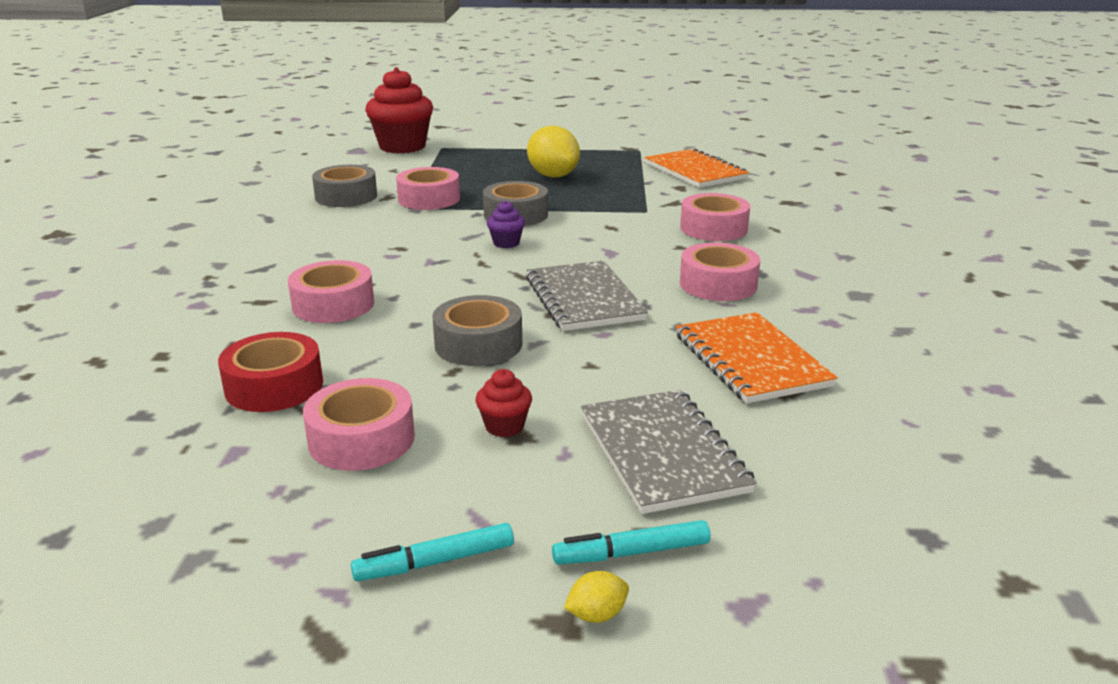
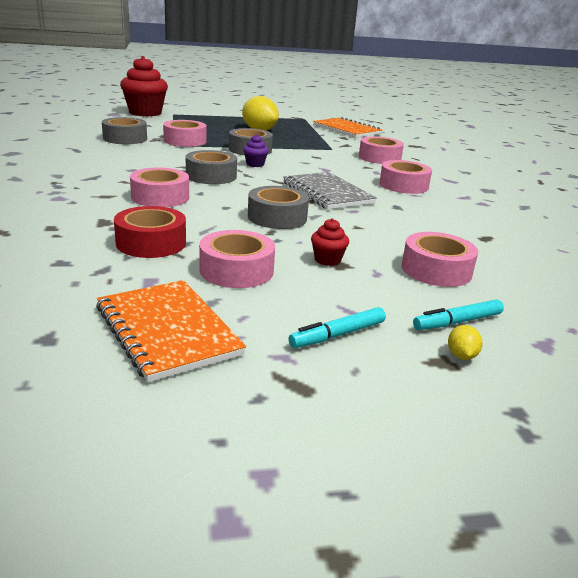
camera: 15 degrees left, 0 degrees up
(428, 266) = (211, 176): none -> grey tape
(596, 615) = (461, 355): yellow lemon -> yellow lemon turned 45 degrees counterclockwise
(662, 453) = (436, 270): grey notebook -> pink tape
(751, 360) = (452, 222): orange notebook -> orange notebook (167, 330)

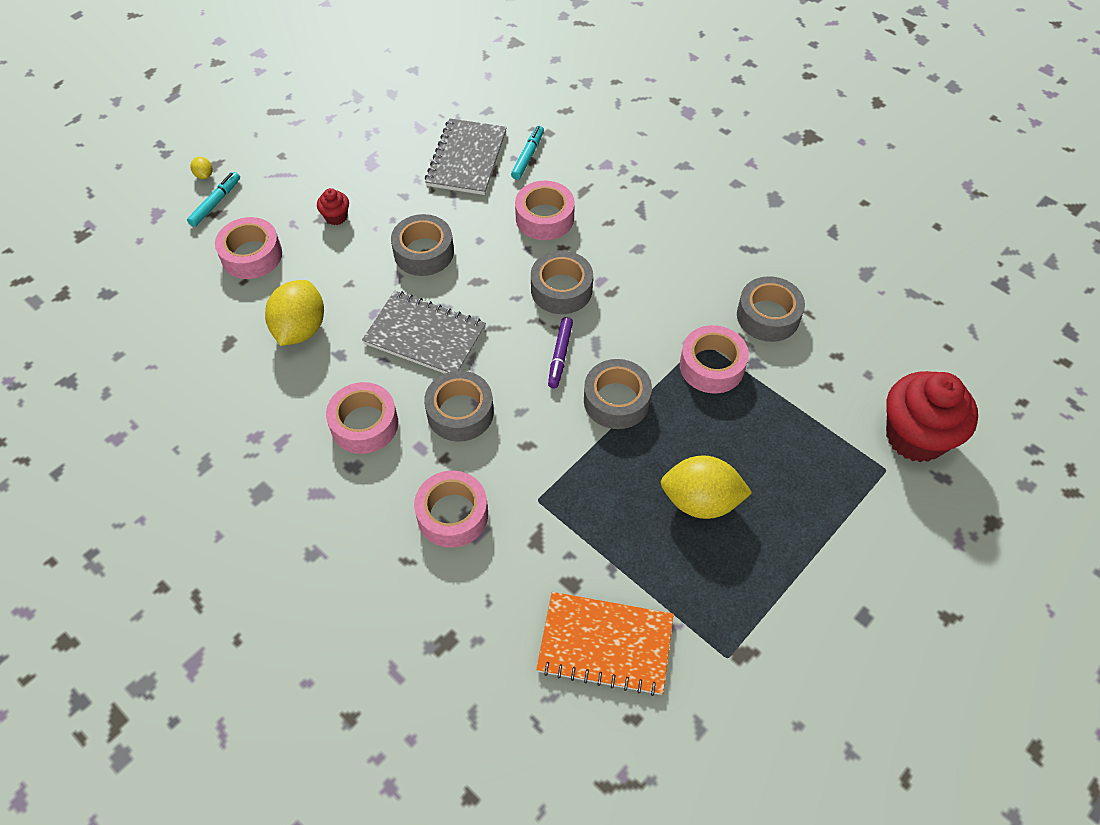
camera: 145 degrees right, 30 degrees up
(151, 243) = (466, 159): red tape -> grey notebook
(167, 330) = (366, 104): orange notebook -> none
(236, 270) = (383, 167): pink tape -> none
(255, 164) = (560, 356): purple cupcake -> purple marker
(338, 335) = (279, 151): turquoise marker -> turquoise marker (528, 156)
(340, 171) = (460, 412): none -> grey tape
(418, 223) = (300, 329): none -> yellow lemon

